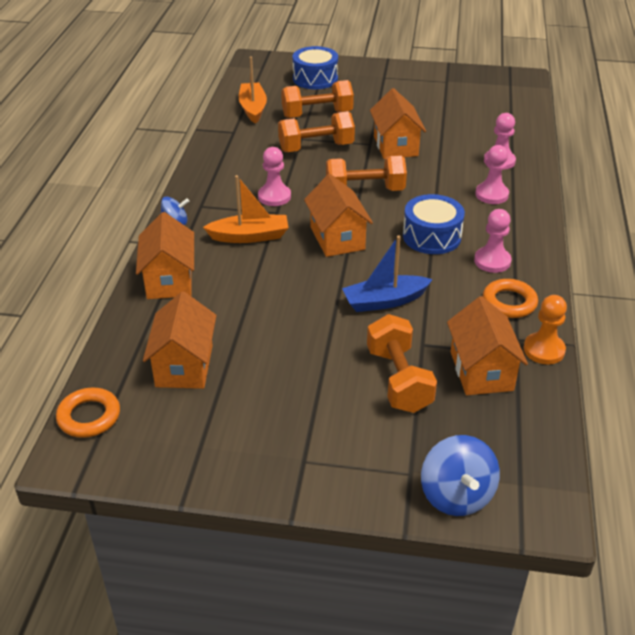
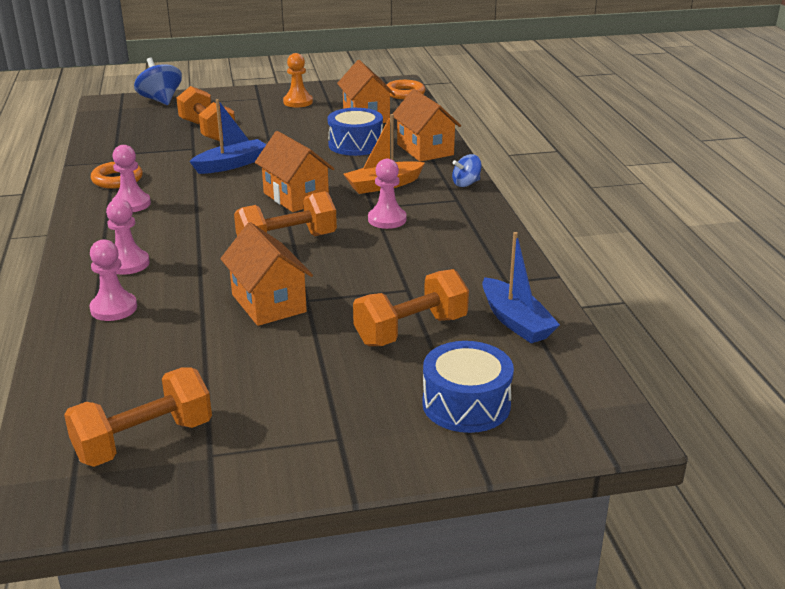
camera: 160 degrees right, 10 degrees down
(253, 108) = (515, 321): orange boat -> blue boat
(316, 148) = (377, 280): orange dumbbell -> orange dumbbell (144, 440)
(431, 236) = (197, 213): blue drum -> blue drum (355, 145)
(481, 371) = (144, 142): orange house -> none
(544, 350) = (91, 158): orange pawn -> orange pawn (298, 102)

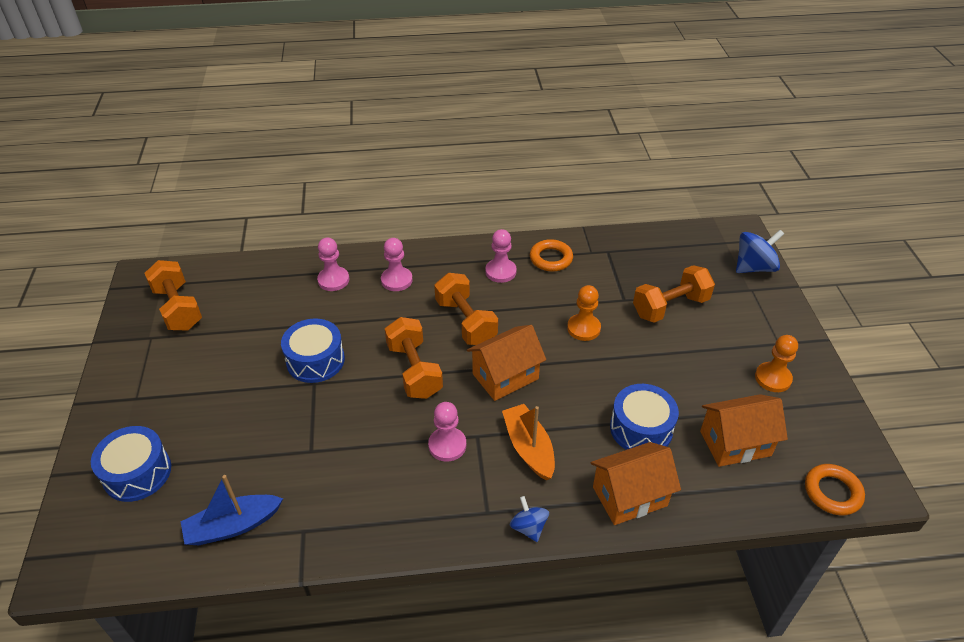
camera: 95 degrees right, 15 degrees up
(231, 164) = (583, 328): blue boat -> orange pawn
(268, 303) = (315, 360): orange house -> blue drum
(411, 330) = (246, 447): orange dumbbell -> orange dumbbell (466, 322)

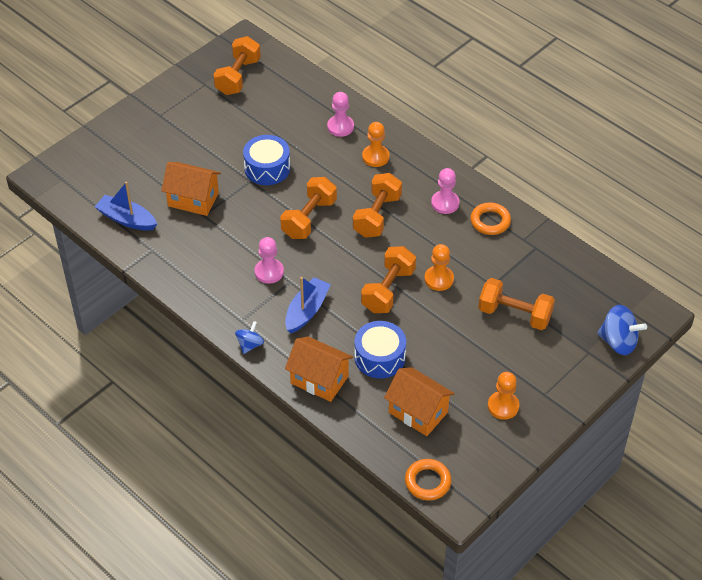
camera: 50 degrees right, 5 degrees up
(137, 473) = (118, 156): blue drum -> none
(396, 280) = (375, 157): pink pawn -> orange pawn
(505, 376) = (351, 265): orange house -> orange house (193, 199)
(528, 448) = (306, 311): orange boat -> blue boat
(563, 370) = (388, 290): none -> orange dumbbell

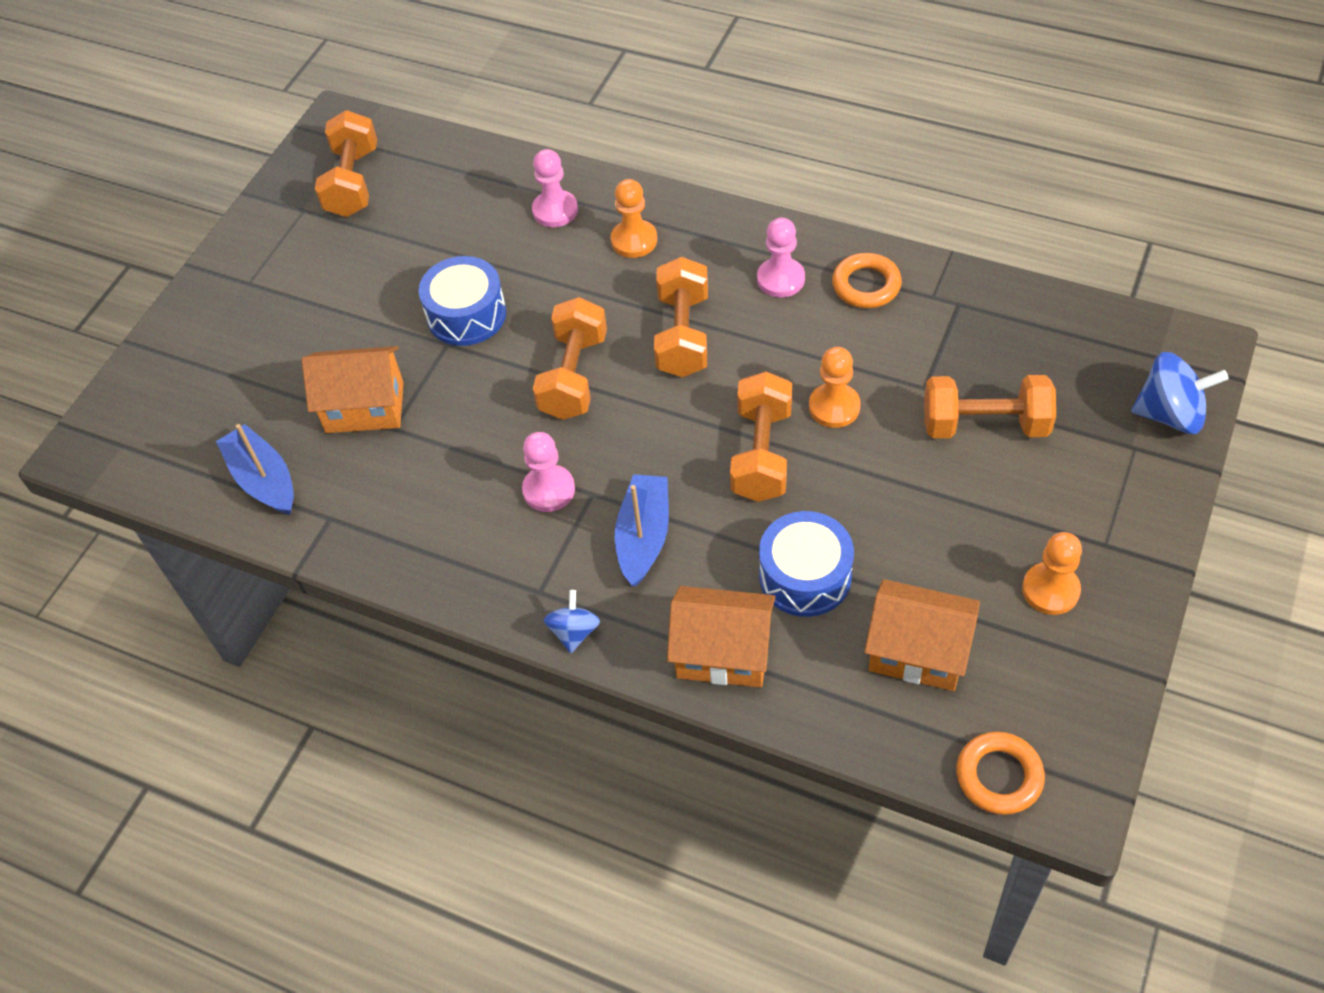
camera: 15 degrees left, 5 degrees up
(127, 219) = (263, 480): blue boat -> blue boat turned 45 degrees clockwise

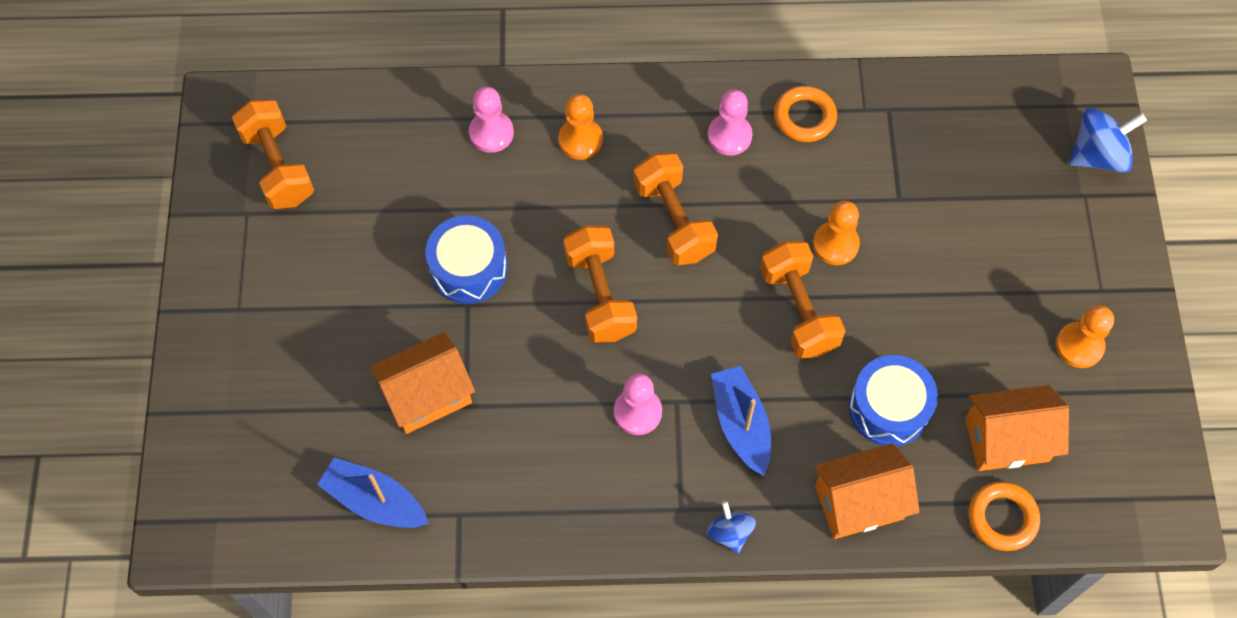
camera: 30 degrees left, 10 degrees up
(985, 425) = (962, 217): orange dumbbell -> none
(999, 776) = (1113, 518): orange ring -> orange ring (1002, 518)

